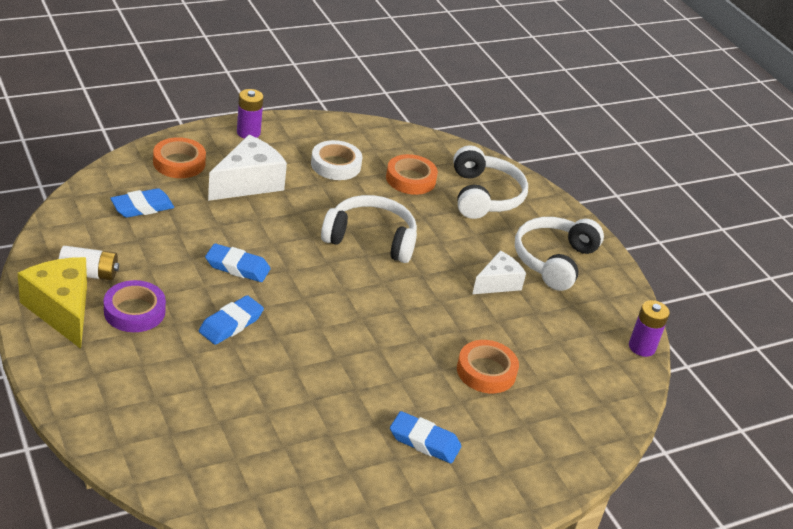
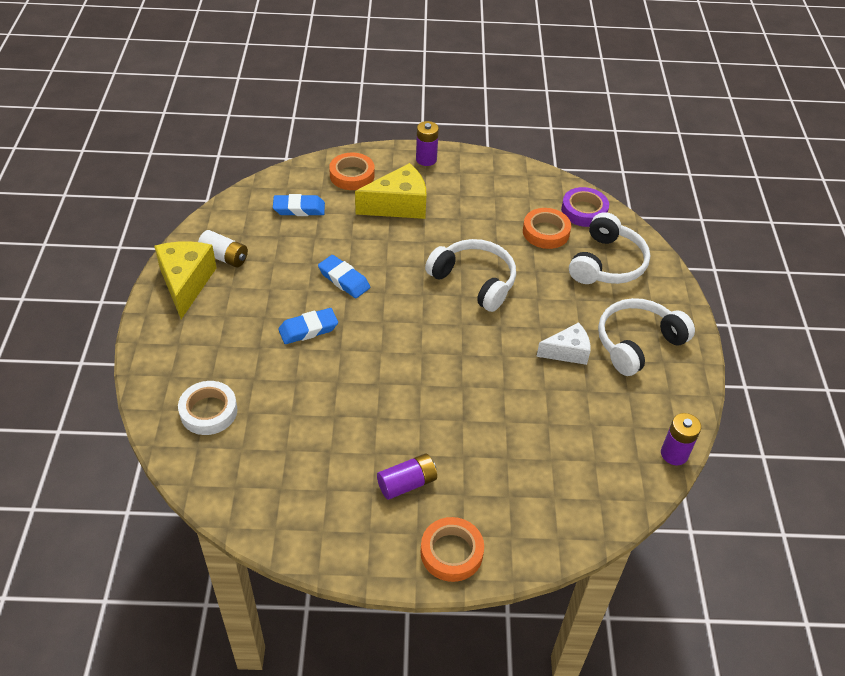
camera: 30 degrees right, 10 degrees up
(134, 311) = (239, 298): purple tape -> purple tape (584, 211)
(248, 183) = (398, 205): white cheese -> yellow cheese
(336, 165) = (485, 204): white tape -> white tape (208, 411)
(424, 441) = (407, 483): blue eraser -> purple battery
(486, 371) = (504, 434): orange tape -> orange tape (451, 552)

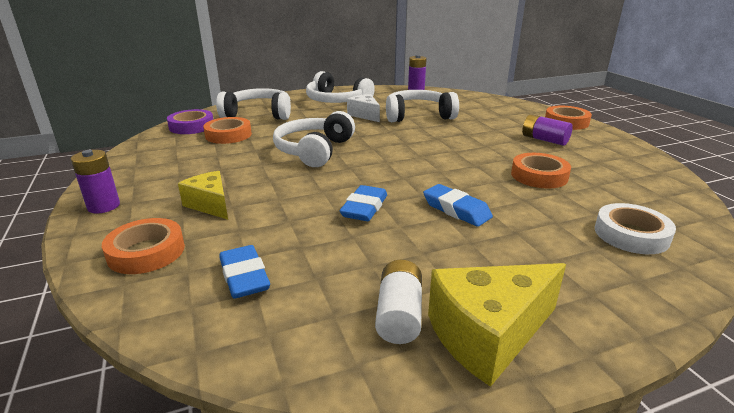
camera: 110 degrees left, 20 degrees down
(328, 418) = (539, 176): none -> orange tape
(398, 205) = (210, 205): yellow cheese -> yellow cheese, size x0.64
(544, 402) = (418, 116): none -> white headphones

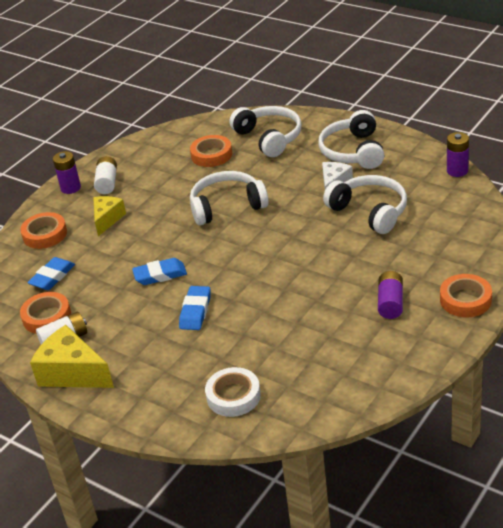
camera: 60 degrees right, 10 degrees up
(149, 185) = (107, 183): none -> white battery
(191, 126) = (208, 130): purple tape -> none
(539, 176) = (296, 327): orange tape -> orange tape (47, 317)

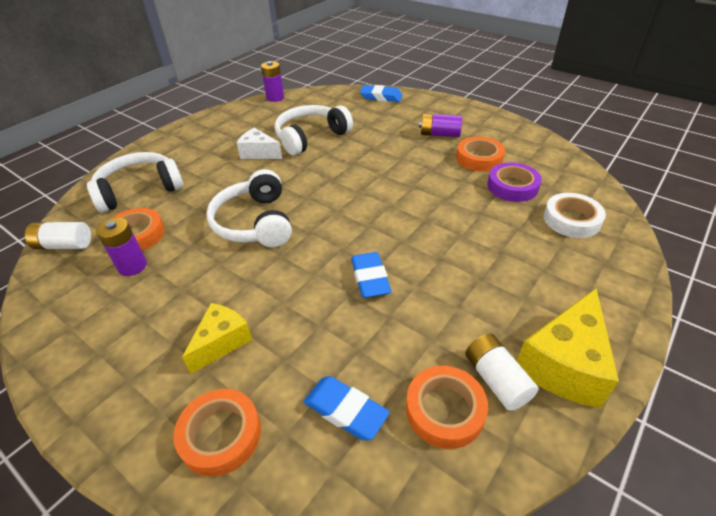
camera: 90 degrees left, 5 degrees up
(70, 188) = (100, 403): purple battery -> purple battery (132, 266)
(107, 183) = (121, 347): white battery -> white battery (64, 245)
(107, 219) = (222, 342): yellow cheese -> yellow cheese turned 105 degrees clockwise
(195, 311) = (442, 247): blue eraser -> blue eraser (381, 97)
(288, 358) = (512, 186): none -> purple tape
(353, 151) = (210, 141): white headphones -> none
(465, 300) = (439, 106): orange tape -> orange tape (479, 158)

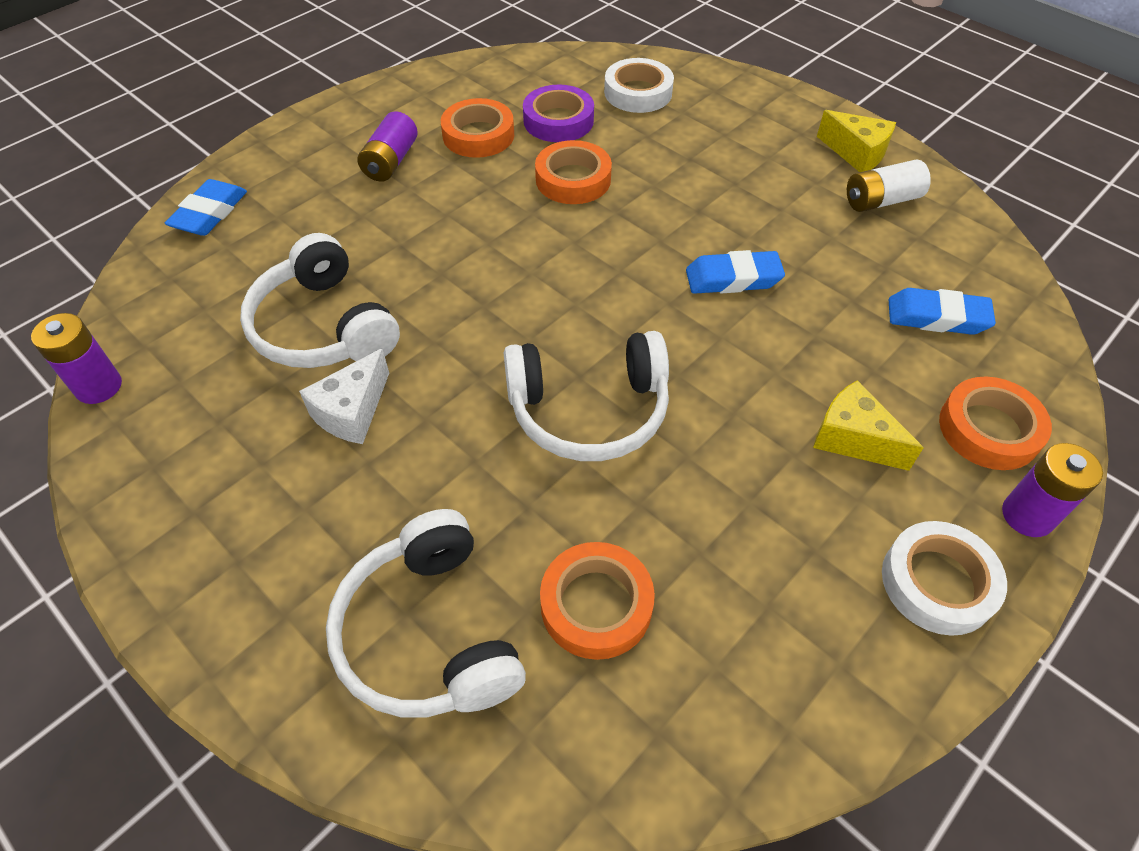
camera: 85 degrees left, 10 degrees up
(64, 245) = (610, 753): white battery -> none
(101, 382) = (937, 582): none -> white tape
(132, 266) = (688, 593): purple battery -> purple battery (1027, 515)
(345, 411) = (937, 317): blue eraser -> blue eraser turned 60 degrees clockwise
(445, 410) = (922, 242): orange tape -> orange tape (573, 179)
(564, 364) = (856, 153): yellow cheese -> yellow cheese, size x0.64

